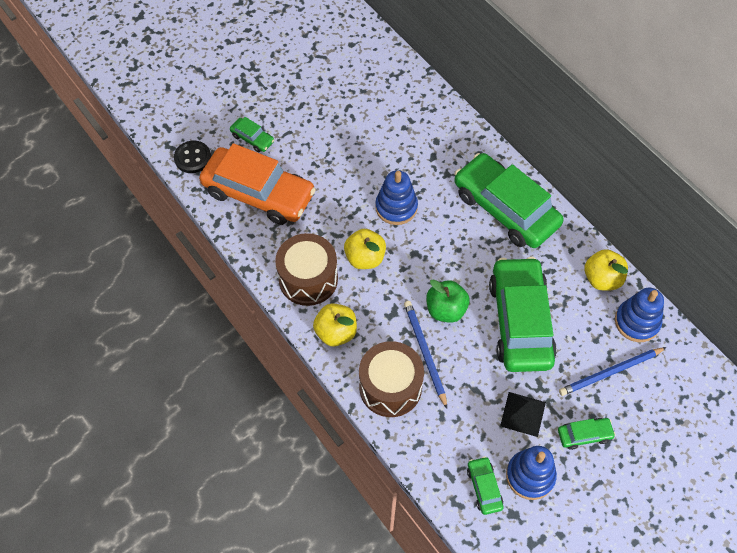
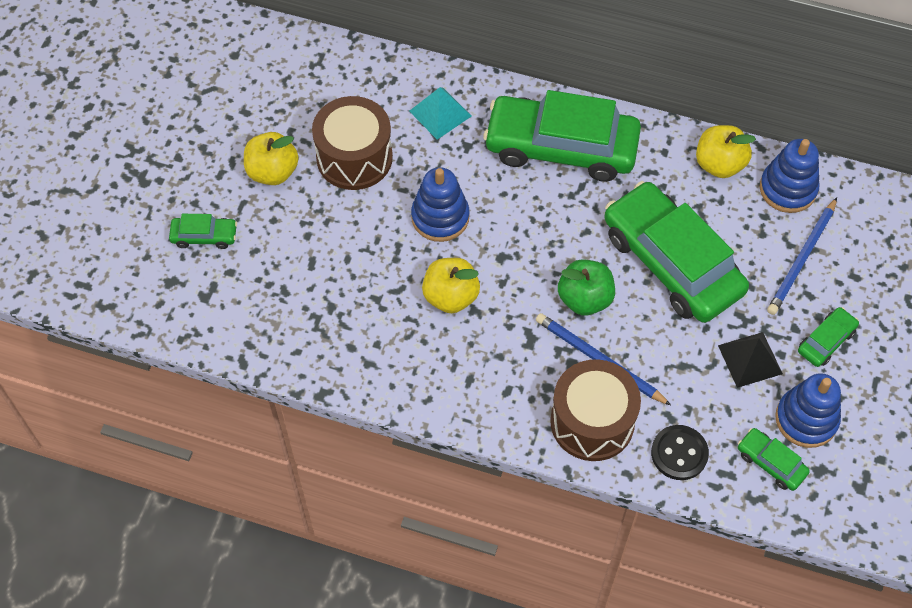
camera: 35 degrees left, 0 degrees up
(192, 158) = (148, 303): black button -> black button (679, 453)
(258, 193) = (265, 297): orange car -> none
(308, 279) = (405, 360): brown drum -> brown drum (354, 157)
(336, 332) = (485, 400): yellow apple -> yellow apple (272, 172)
(445, 145) = (440, 113): none -> turquoise pyramid

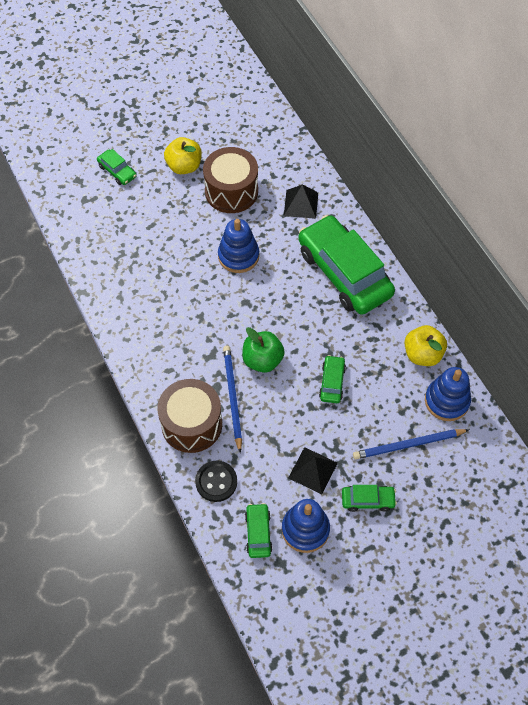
camera: 45 degrees right, 0 degrees up
(440, 113) = (301, 204): turquoise pyramid -> black pyramid
(451, 296) = (197, 299): yellow apple -> none
(672, 262) = (332, 382): green car -> green car, size x0.42

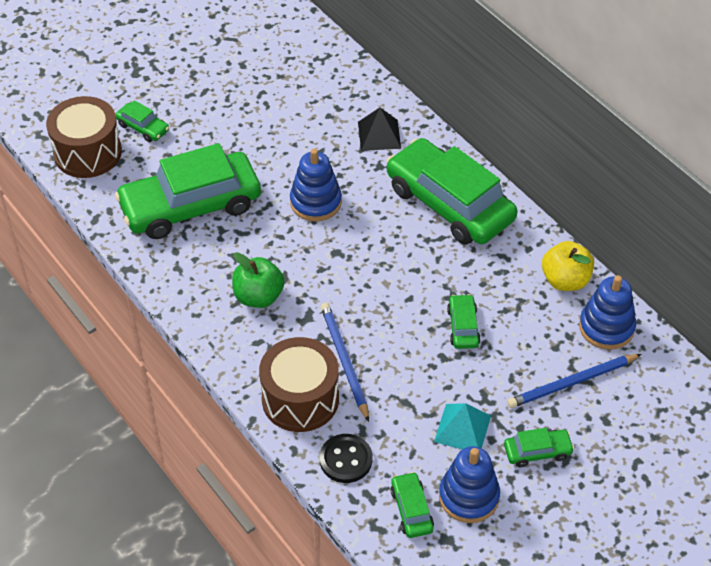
camera: 10 degrees left, 10 degrees down
(140, 245) = (190, 206): none -> green car
(184, 166) = (226, 111): yellow apple -> none
(231, 191) = (290, 132): brown drum -> brown drum (87, 153)
(262, 360) = (372, 314): green apple -> green apple (258, 296)
(313, 470) = (462, 428): black pyramid -> turquoise pyramid

